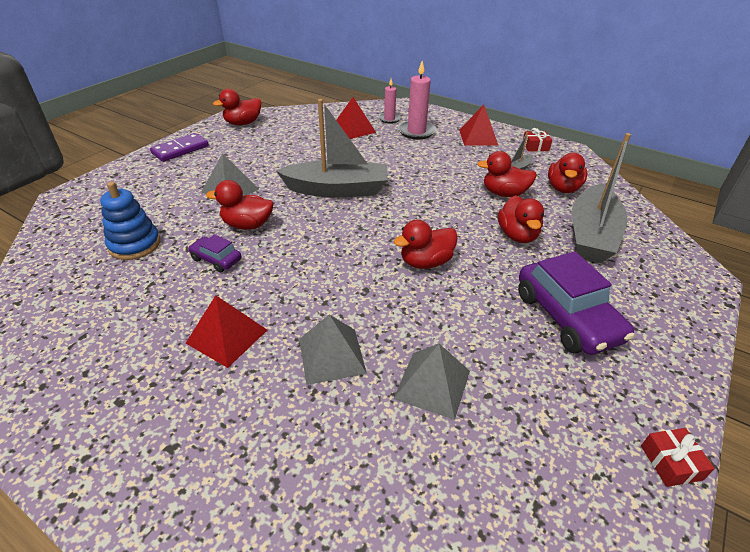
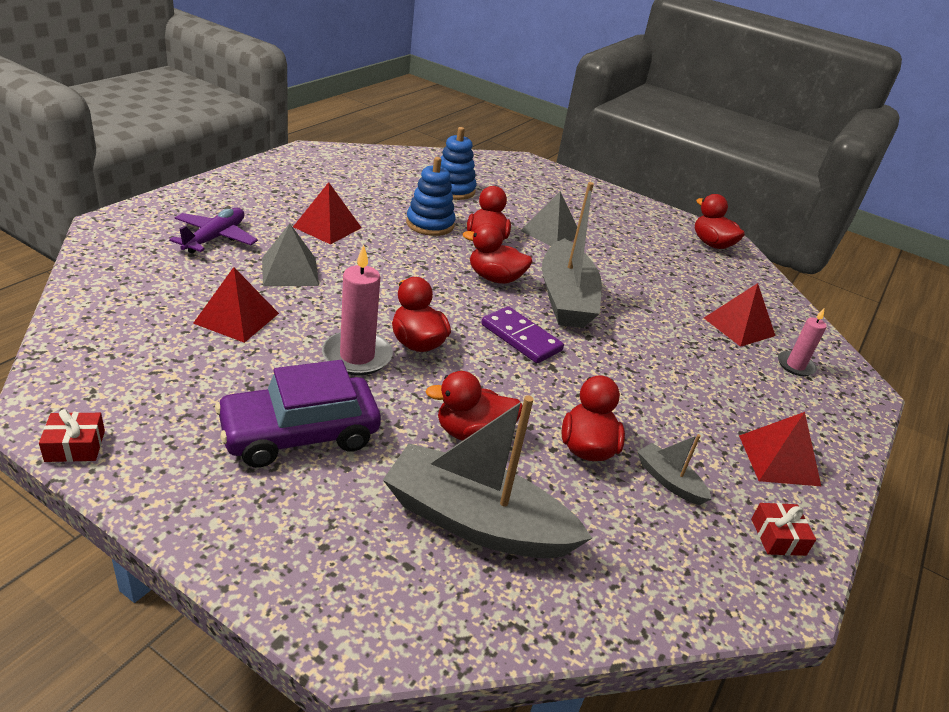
camera: 85 degrees right, 5 degrees down
(180, 149) = (628, 207): purple domino -> purple domino (521, 338)
(216, 259) = (430, 224): purple car -> blue stacking toy
(263, 442) = (215, 238): none -> purple plane
(416, 132) = (763, 388): pink candle -> pink candle (357, 356)
(432, 384) = (236, 318): grey pyramid -> red pyramid
(563, 188) = (620, 530): red duck -> red duck (495, 278)

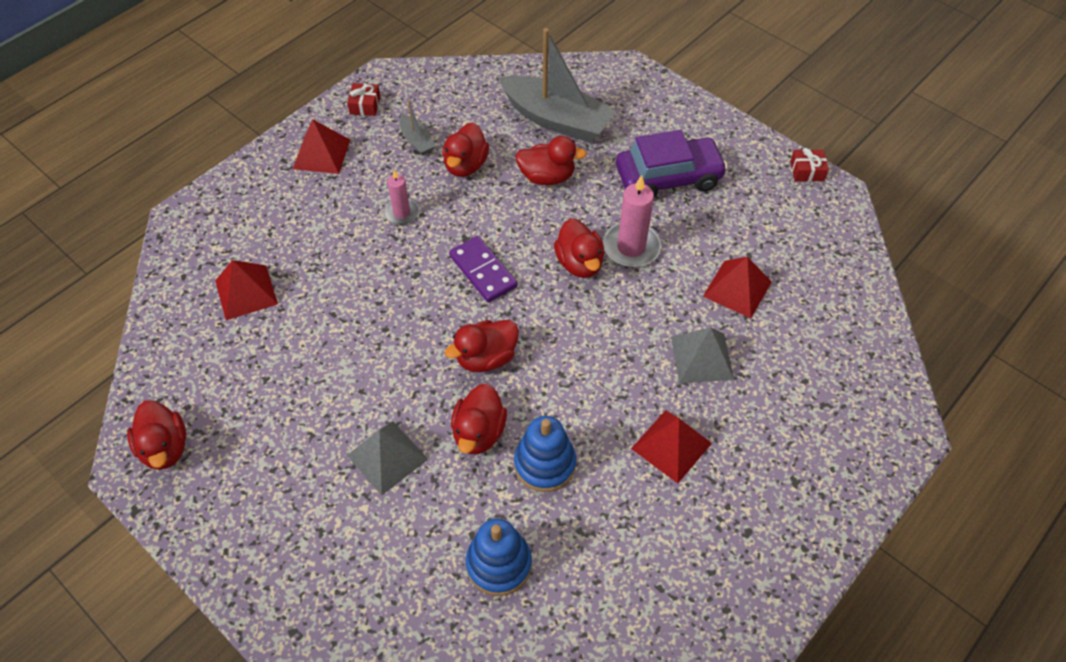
camera: 165 degrees left, 20 degrees up
(215, 238) = (790, 412): purple plane -> none
(495, 278) = (486, 358): red duck -> red duck turned 120 degrees clockwise
(566, 298) = (417, 328): grey boat -> none
(795, 365) = (227, 242): pink candle -> pink candle (402, 213)

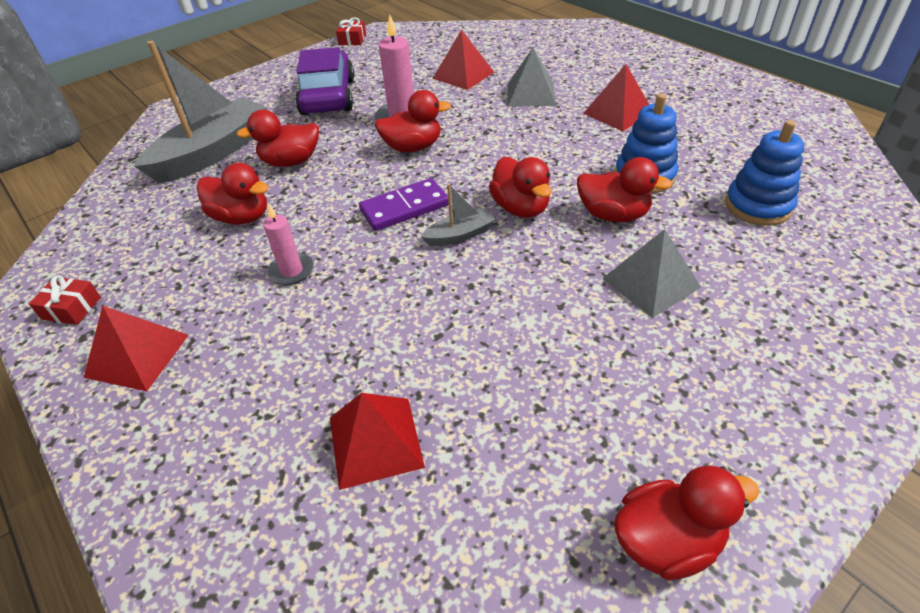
camera: 80 degrees left, 10 degrees down
(417, 141) = (175, 257): grey boat -> grey boat (460, 235)
(547, 177) = (291, 162): red duck -> red duck turned 120 degrees counterclockwise

